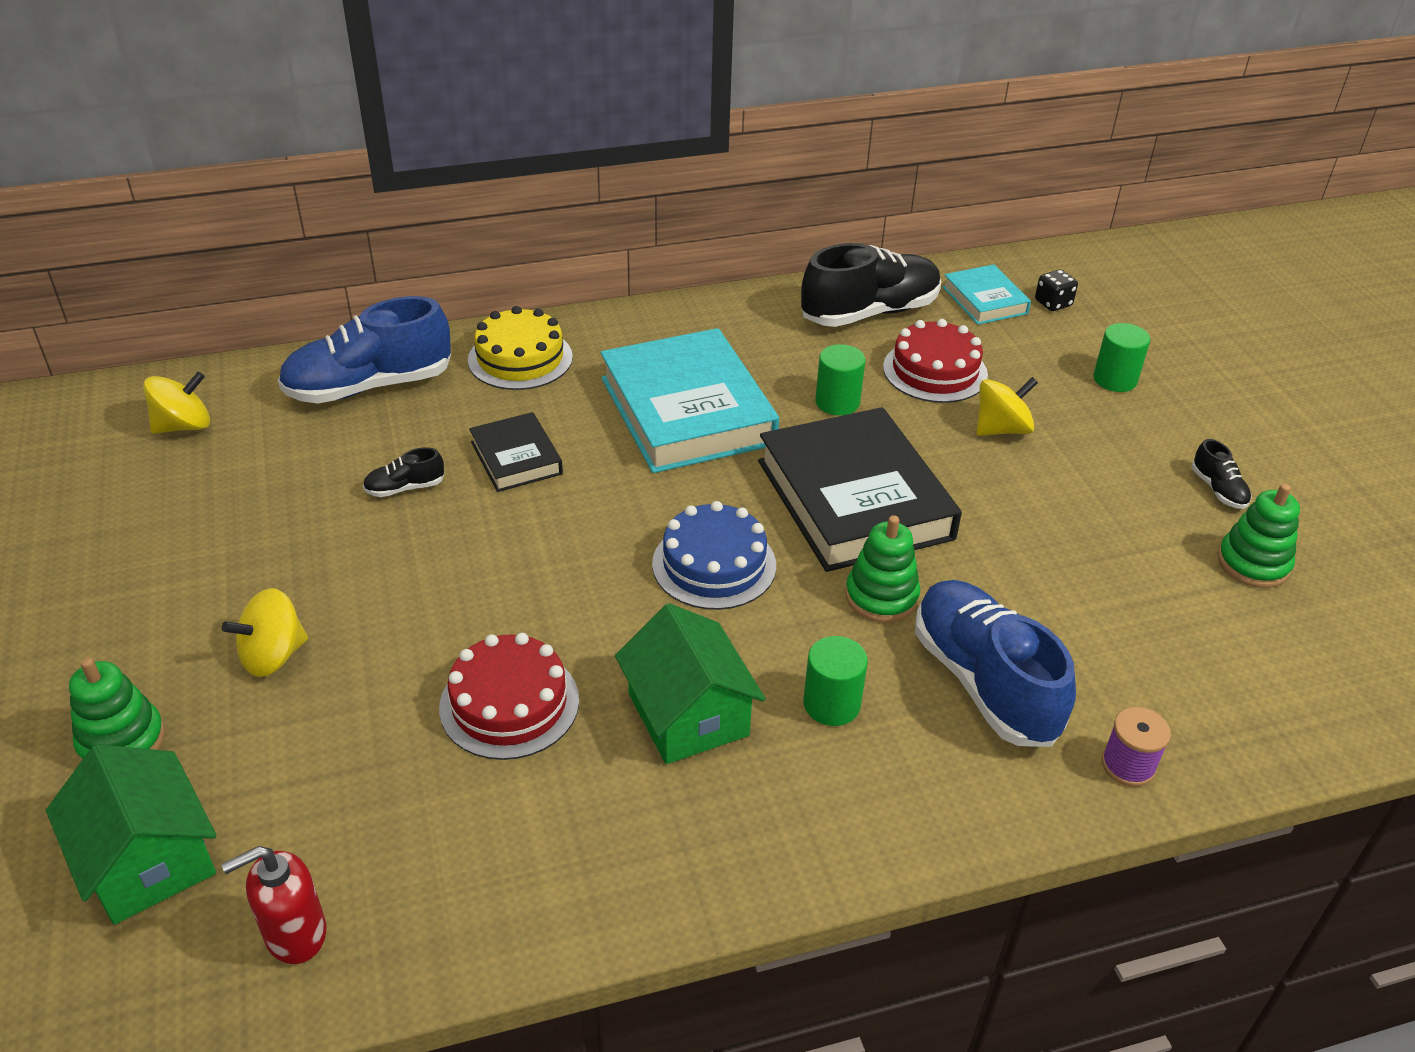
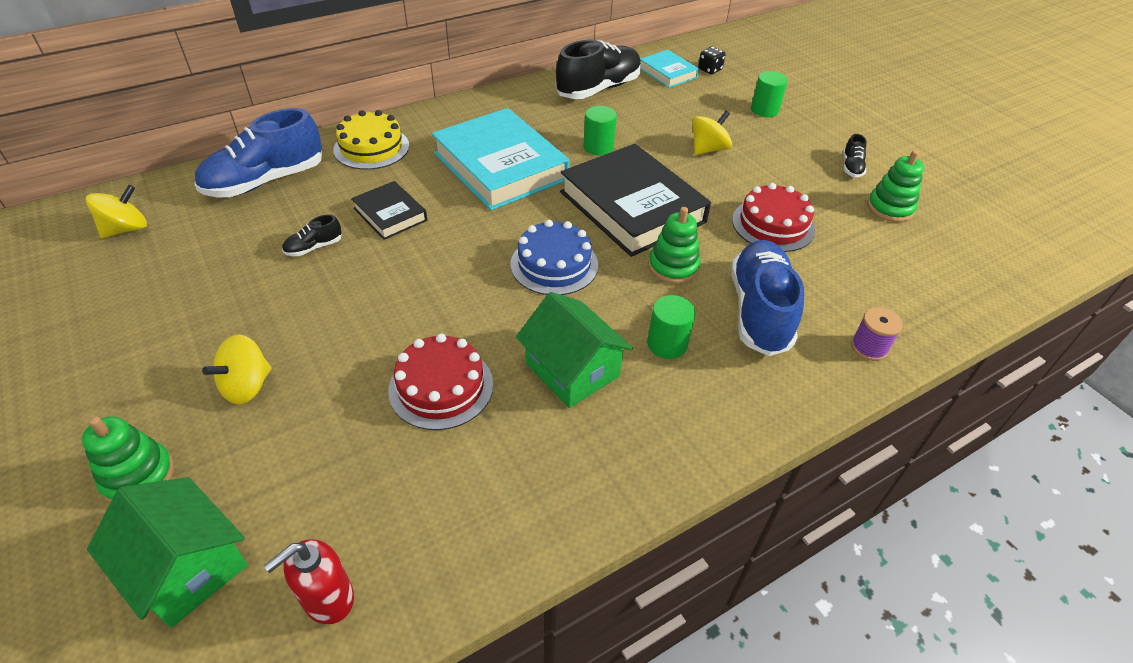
camera: 15 degrees left, 5 degrees up
(935, 371) = (653, 119): red cake -> red cake (773, 225)
(984, 682) = (759, 311): blue shoe -> blue shoe turned 45 degrees clockwise
(1218, 490) = (851, 167): black shoe -> black shoe turned 45 degrees clockwise

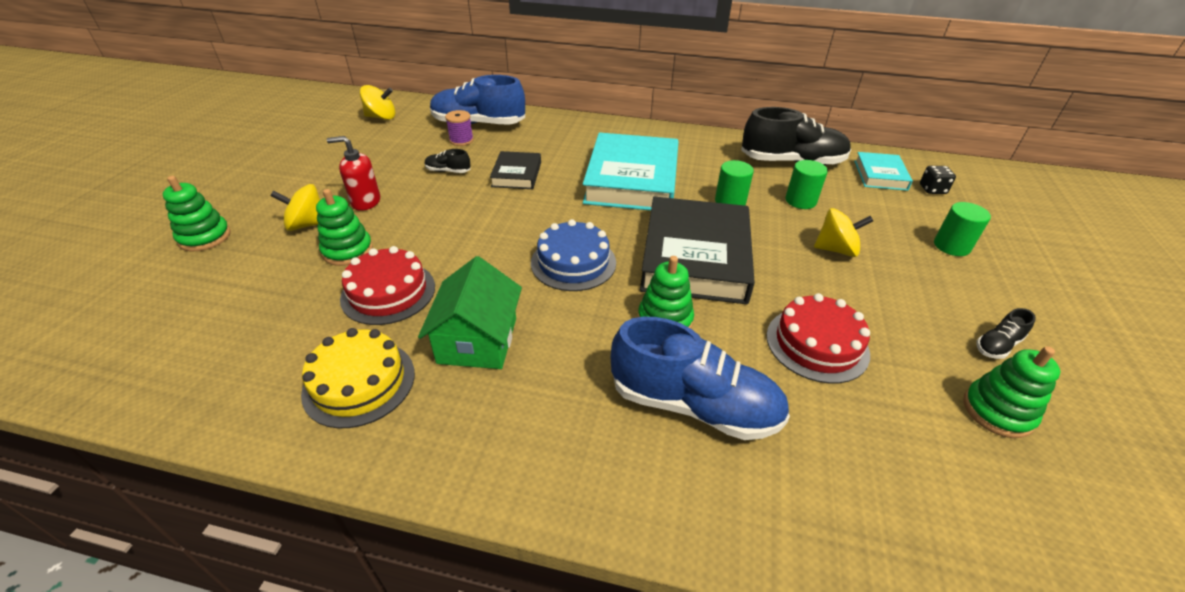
camera: 45 degrees right, 5 degrees down
(187, 567) = (149, 296): green house -> none
(328, 599) = (160, 365): red soap dispenser -> red soap dispenser (365, 202)
(338, 380) = (348, 251): none -> green stacking toy
(371, 148) = (564, 131): yellow cake -> yellow cake (359, 382)
(667, 344) = (572, 373): green cylinder -> green cylinder (800, 201)
(759, 311) = (694, 405): blue shoe -> blue shoe turned 60 degrees clockwise
(869, 347) = (766, 522): purple spool -> purple spool (461, 140)

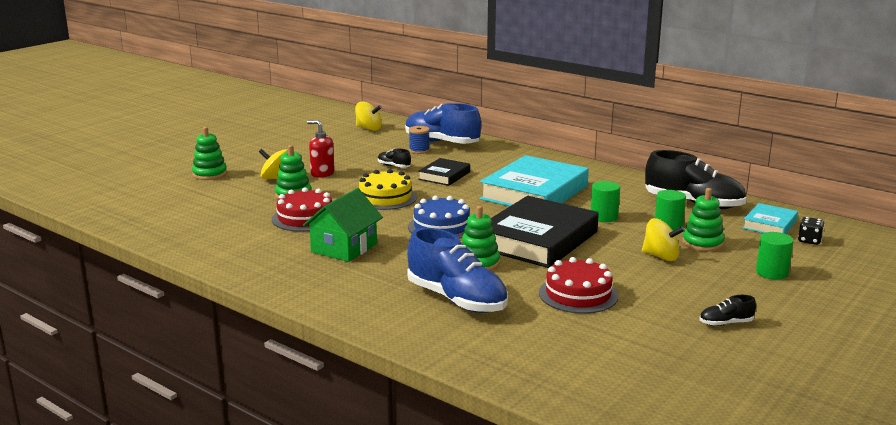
camera: 25 degrees right, 20 degrees down
(359, 382) = (261, 250): yellow cake -> yellow cake (385, 198)
(461, 140) = (419, 150): purple spool -> blue spool
(997, 411) = (675, 347): green stacking toy -> green stacking toy (702, 243)

